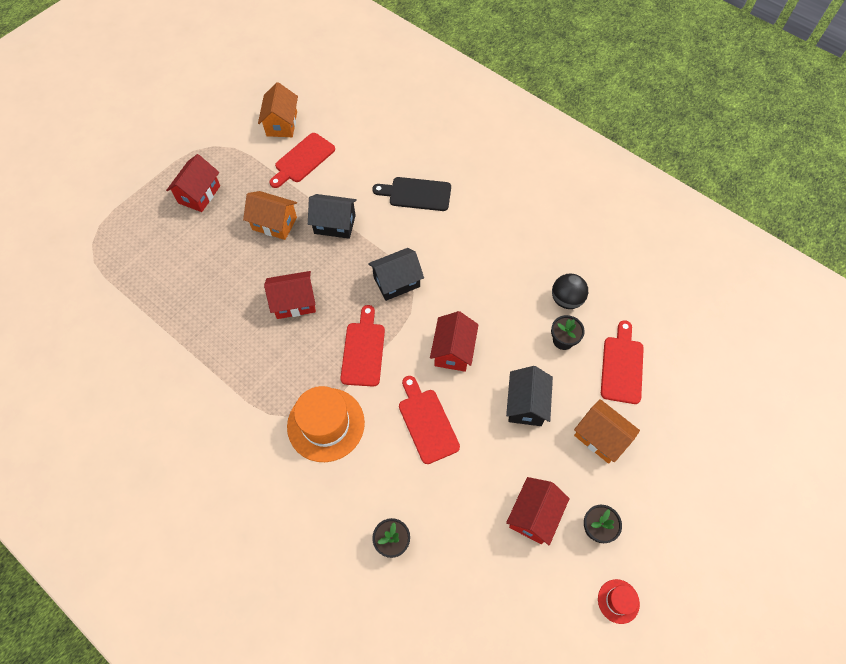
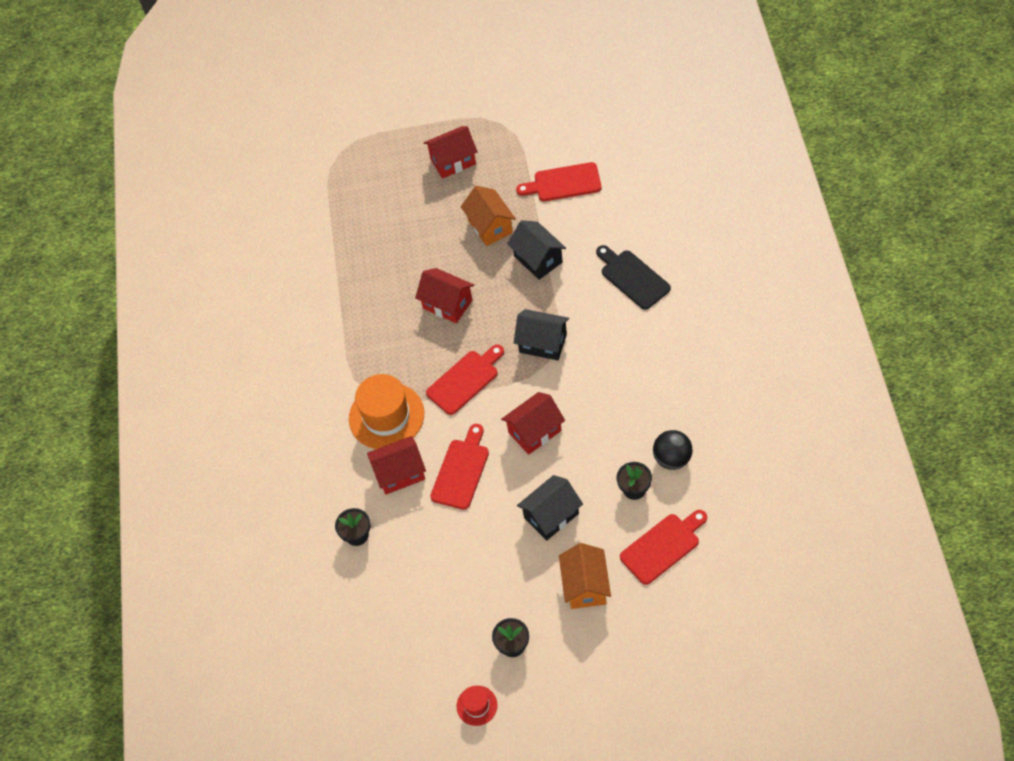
camera: 50 degrees right, 5 degrees down
(281, 124) = (575, 137): orange house -> none
(534, 515) = (475, 599): red house -> red house (400, 473)

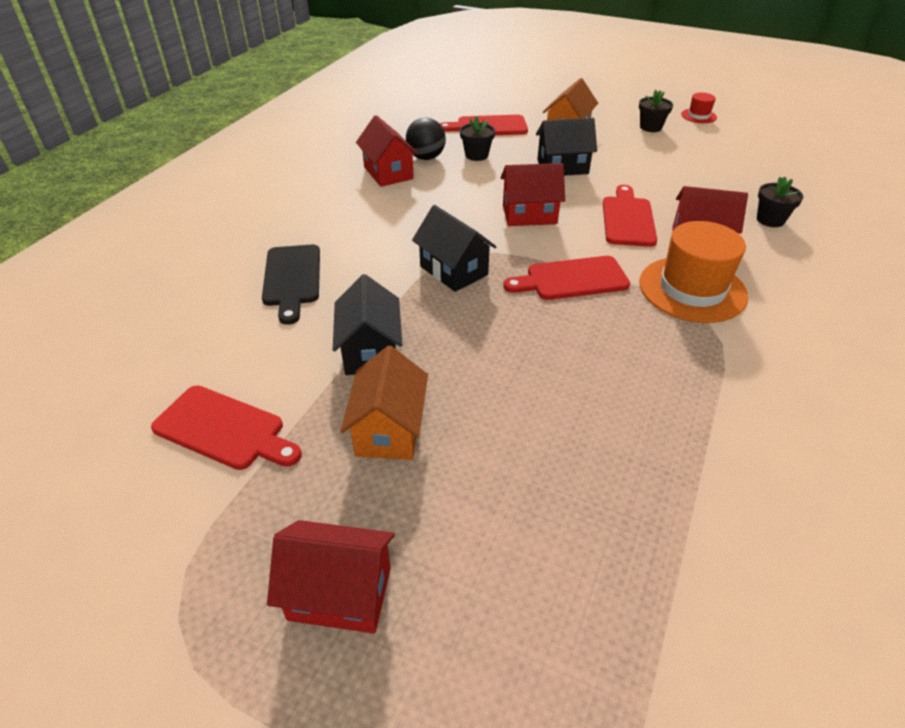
camera: 155 degrees left, 15 degrees down
(447, 304) = (536, 362): red house -> red house (388, 173)
(461, 470) = (628, 219): red cutting board -> red cutting board turned 135 degrees clockwise

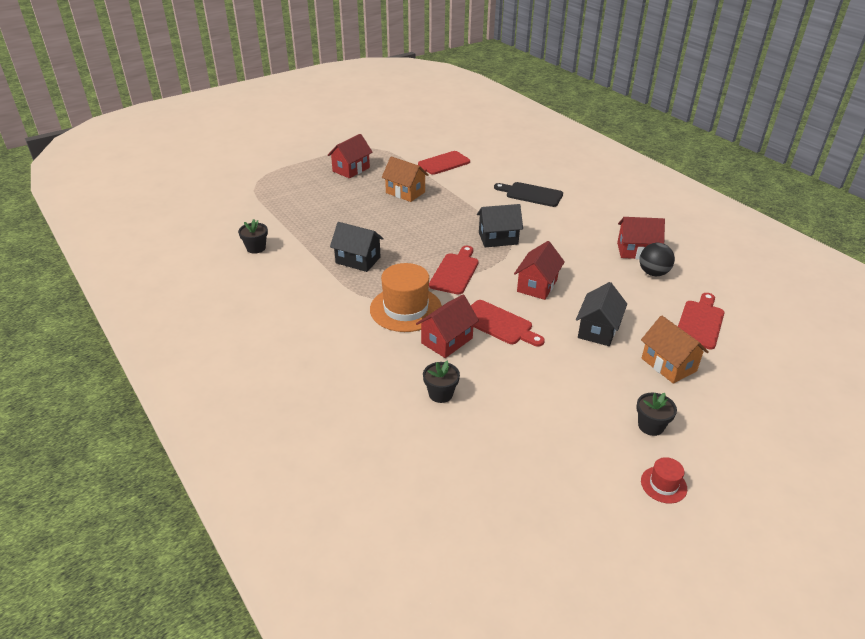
camera: 120 degrees right, 5 degrees down
(370, 351) = (455, 200): black house -> black house (358, 260)
(476, 155) = (644, 296): black flower pot -> black flower pot (256, 248)

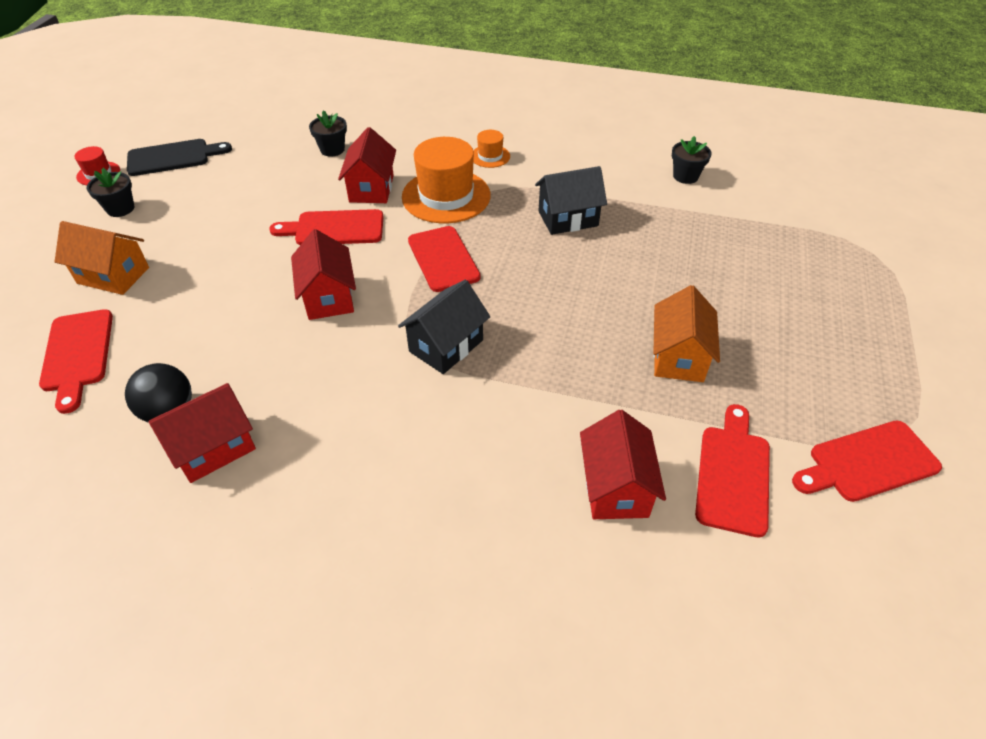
camera: 140 degrees right, 10 degrees up
(338, 322) = (490, 156): none -> orange hat
(351, 169) = (824, 355): red house -> red house (615, 487)
(394, 149) = (867, 462): none -> red cutting board
(405, 192) = (678, 357): orange house -> orange house turned 75 degrees counterclockwise
(531, 194) = (490, 491): black cutting board -> black cutting board (173, 157)
(598, 330) = (215, 276): black house -> none

